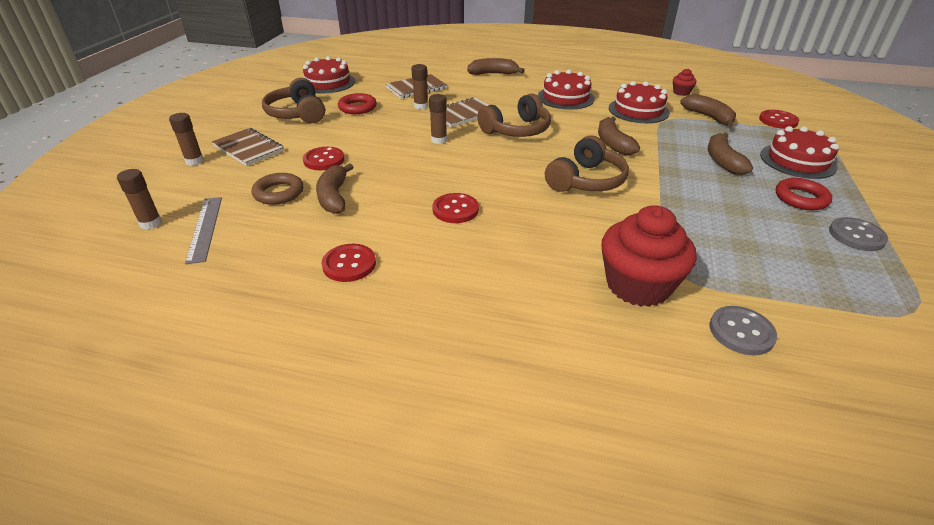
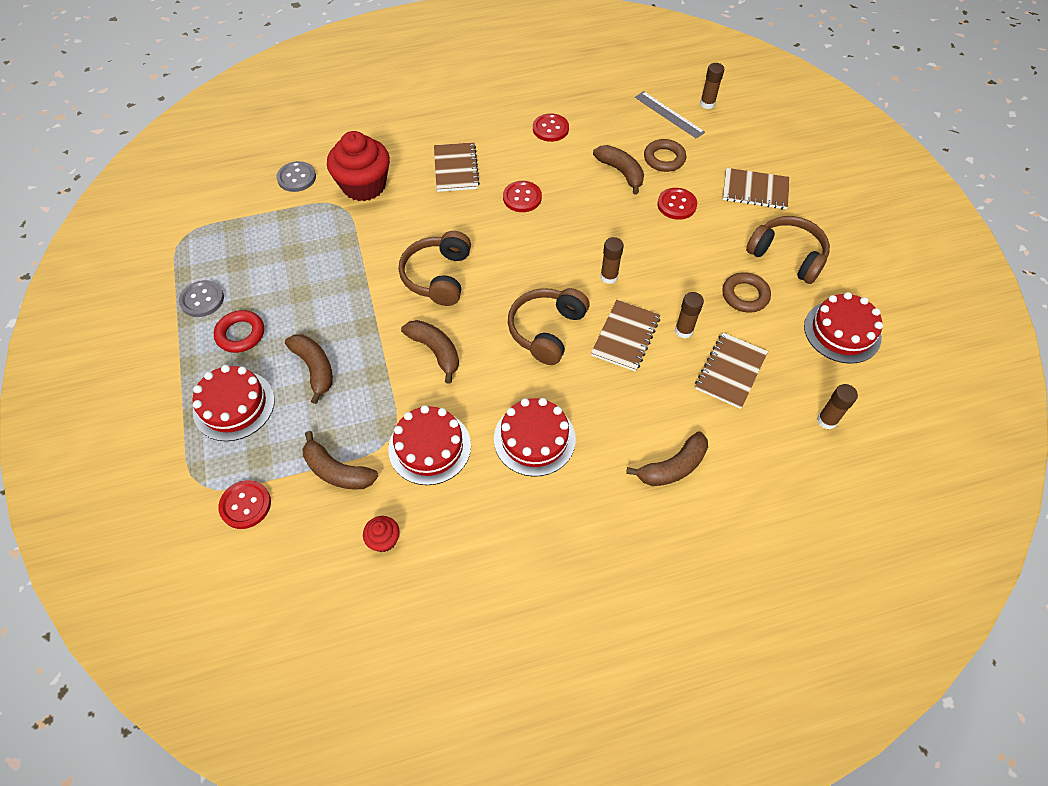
camera: 150 degrees right, 20 degrees up
(194, 161) = (772, 159): brown glue stick -> brown glue stick (826, 420)
(357, 107) = (745, 295): red ring -> brown ring
(505, 262) = (456, 169): none -> brown notebook

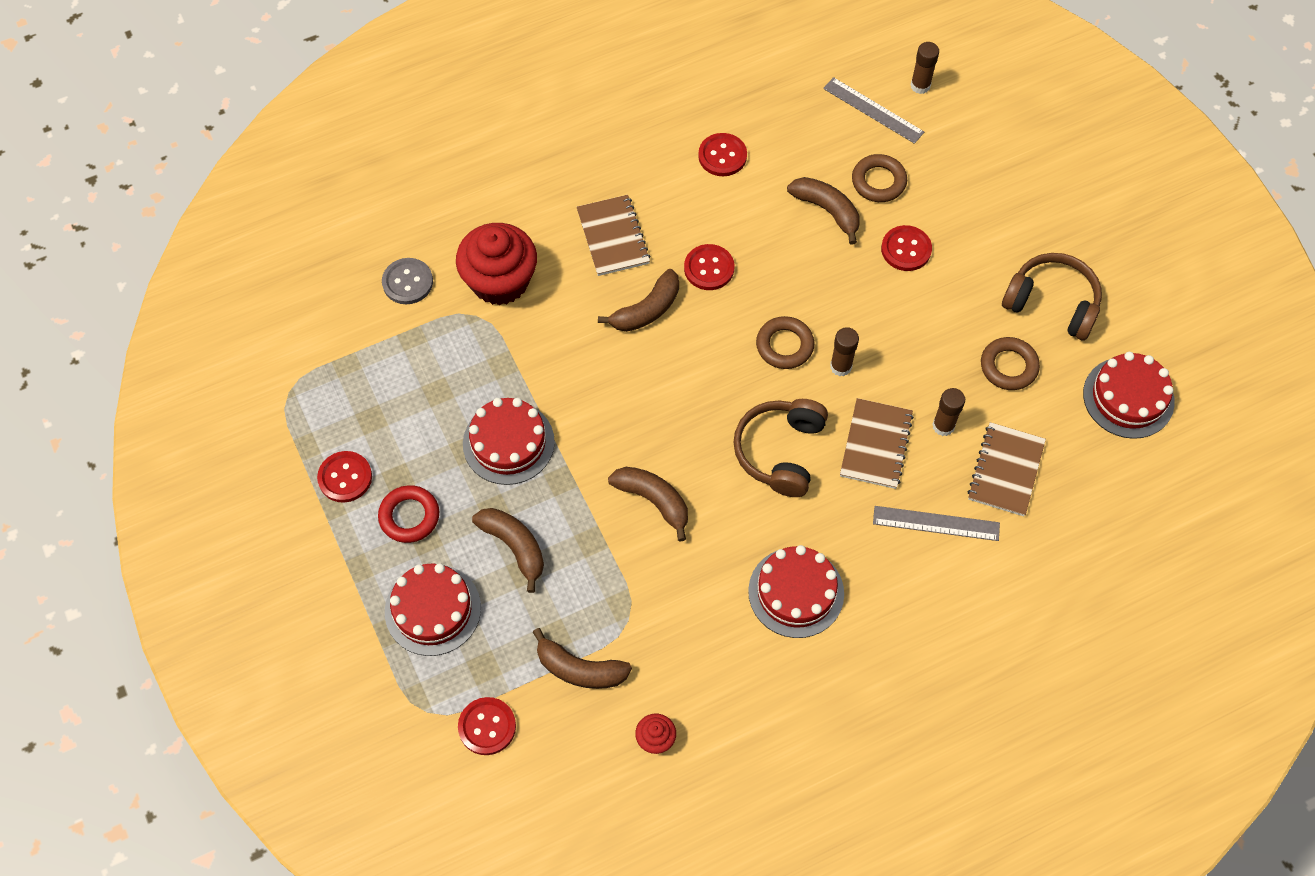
camera: 10 degrees left, 5 degrees up
(202, 300) = (345, 477): grey button -> red button
(429, 447) = (678, 622): red cake -> red cake (508, 443)
(438, 276) = (630, 399): brown headphones -> none
(567, 256) = (784, 345): none -> brown ring
(664, 403) = (936, 523): none -> grey ruler
(673, 467) = (958, 600): brown banana -> brown banana (647, 310)
(755, 190) = (1000, 213): brown notebook -> none
(826, 420) = (1122, 515): brown glue stick -> none

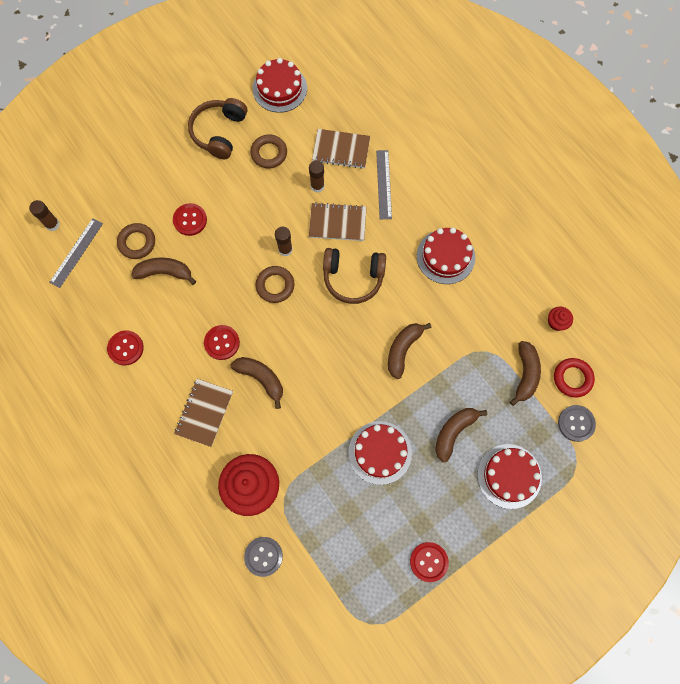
camera: 100 degrees left, 10 degrees up
(409, 516) = (448, 508): red ring -> red ring (572, 378)
(487, 727) = (576, 423): red button -> grey button
(613, 237) = (204, 413): brown notebook -> brown notebook turned 45 degrees counterclockwise
(827, 210) = (164, 272): brown banana -> brown banana turned 60 degrees clockwise

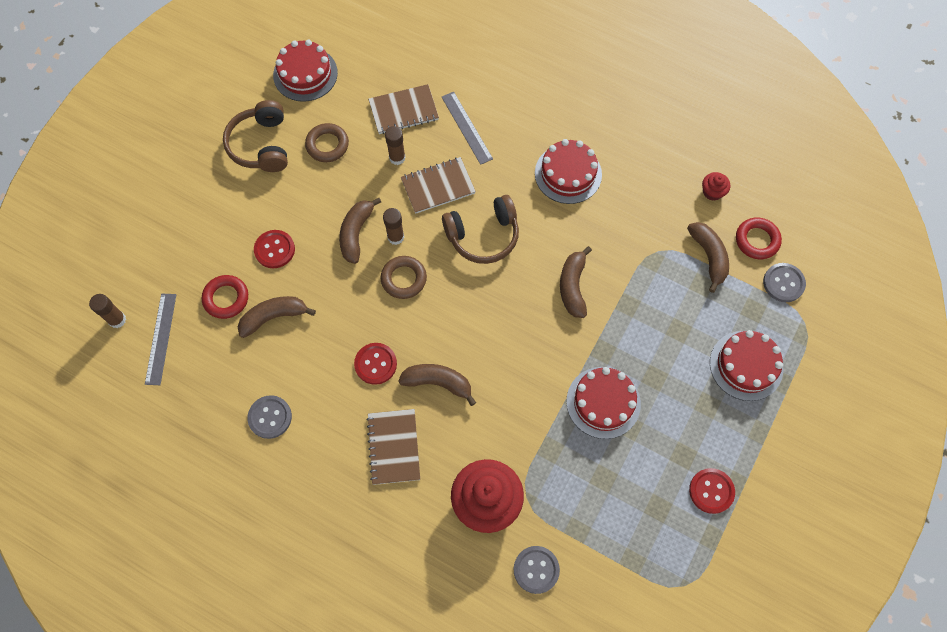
camera: 25 degrees left, 5 degrees down
(126, 348) = (270, 417): red button -> grey button
(137, 242) = (226, 298): brown ring -> red ring
(454, 432) = (668, 347): brown banana -> brown banana (356, 233)

